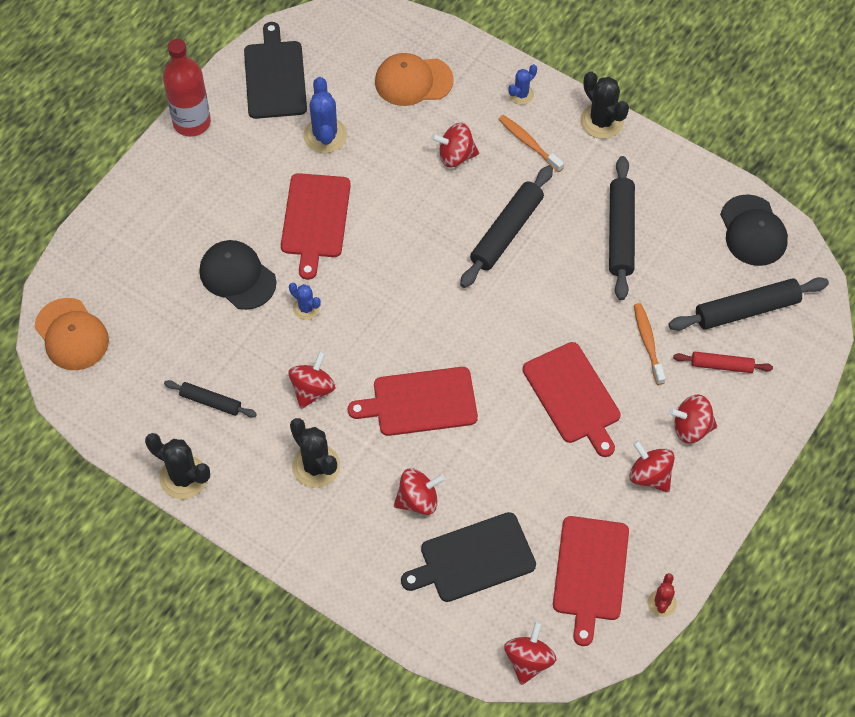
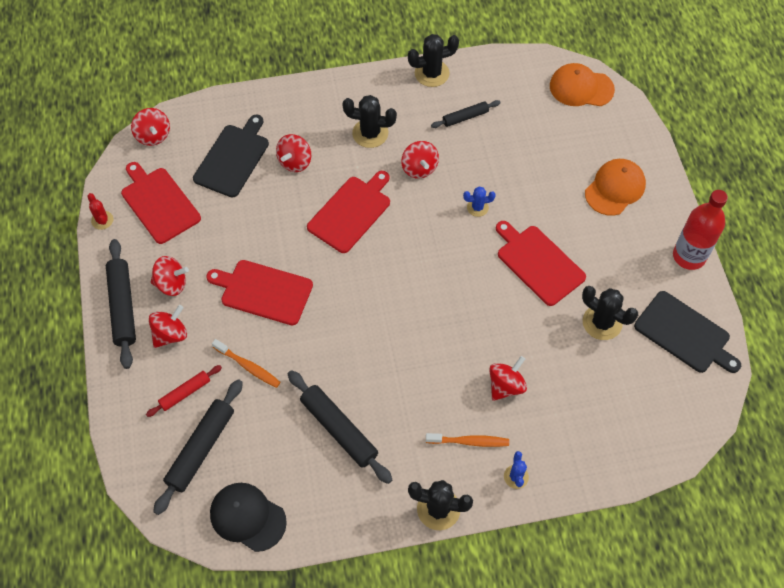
camera: 135 degrees right, 0 degrees up
(237, 276) = (538, 191): black cap -> none
(325, 135) = (602, 322): blue cactus -> black cactus
(413, 81) = (597, 416): orange cap -> orange cap (615, 188)
(506, 232) = (414, 361): black rolling pin -> black rolling pin (123, 307)

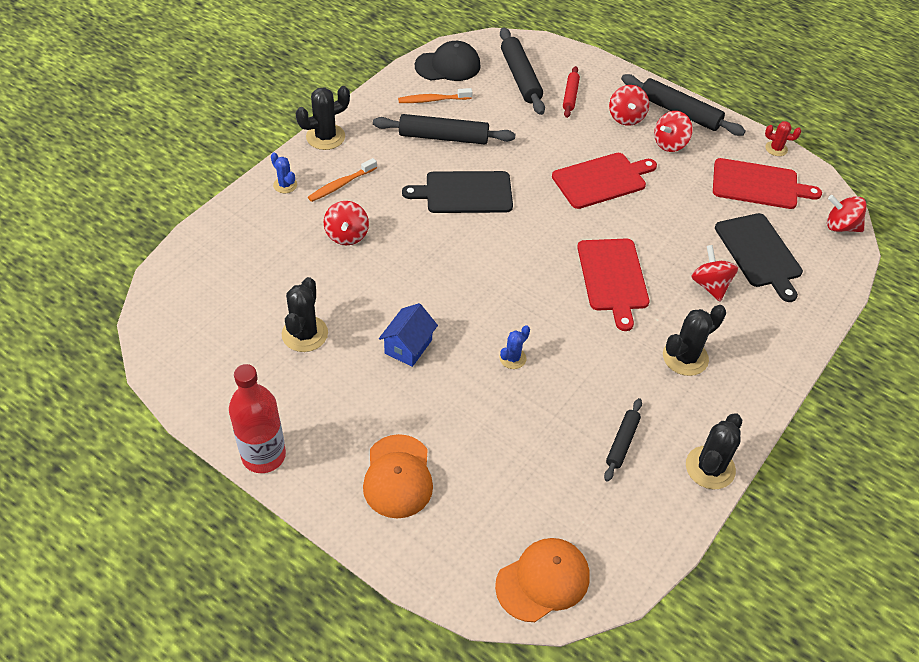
camera: 135 degrees right, 10 degrees down
(248, 366) = (550, 132): orange toothbrush -> orange toothbrush (432, 100)
(419, 168) = (603, 357): red spinning top -> none
(538, 263) = (408, 346): red cutting board -> blue house
(602, 322) = (305, 334): black cactus -> black cactus turned 75 degrees counterclockwise
(685, 334) = (217, 375): black cutting board -> black cutting board (464, 193)

